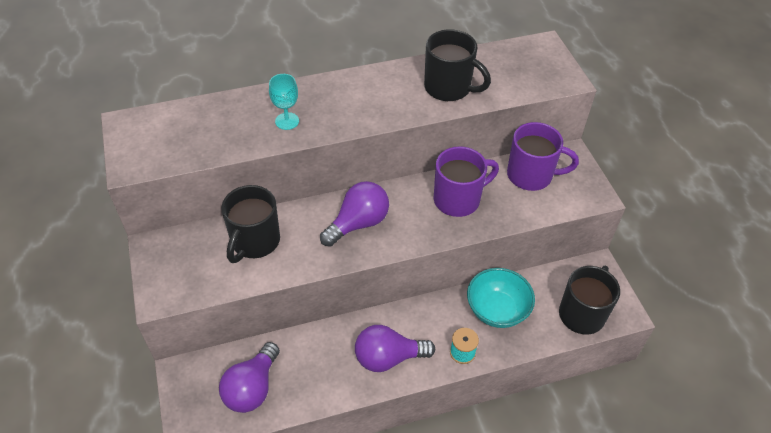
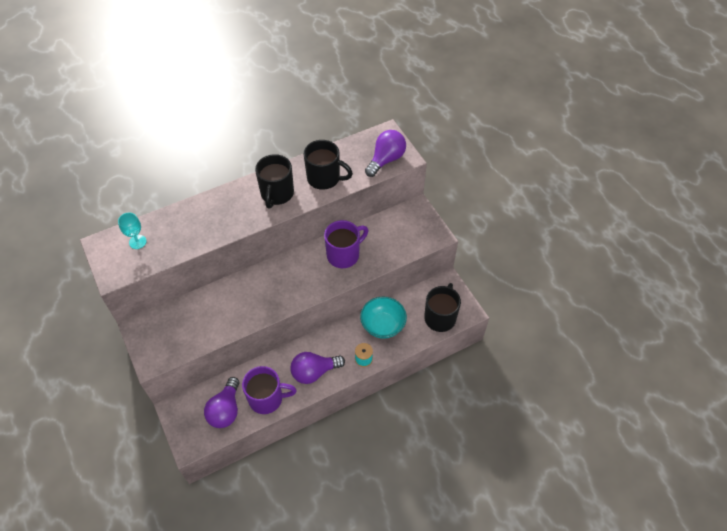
camera: 10 degrees left, 5 degrees up
(254, 242) = (208, 311): black mug -> black mug (277, 194)
(287, 121) = (215, 223): turquoise goblet -> turquoise goblet (137, 242)
(358, 223) = (278, 284): purple light bulb -> purple light bulb (386, 159)
(531, 175) = (392, 228): purple mug -> purple mug (267, 398)

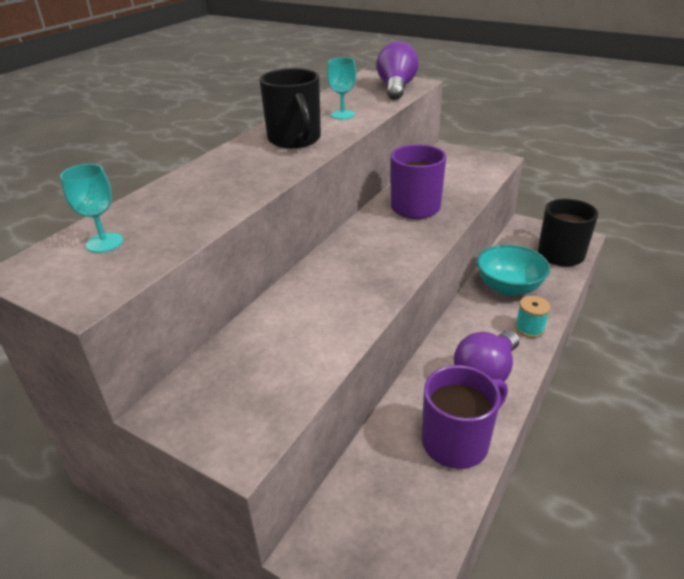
camera: 30 degrees left, 20 degrees down
(225, 410) = (408, 496): purple light bulb -> none
(324, 178) = (342, 115): black mug -> turquoise goblet

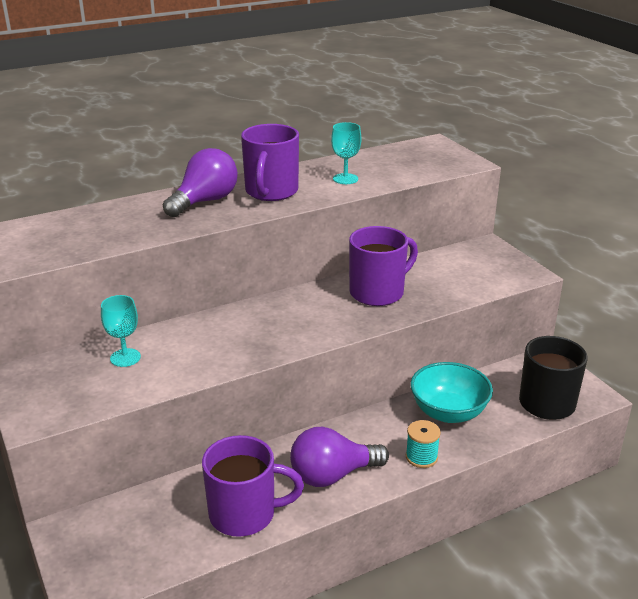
camera: 30 degrees right, 5 degrees down
(104, 243) = (39, 235): turquoise goblet -> turquoise goblet (125, 357)
(295, 140) = (271, 192): black mug -> purple mug
(396, 88) = (438, 163): purple light bulb -> purple light bulb (205, 201)

